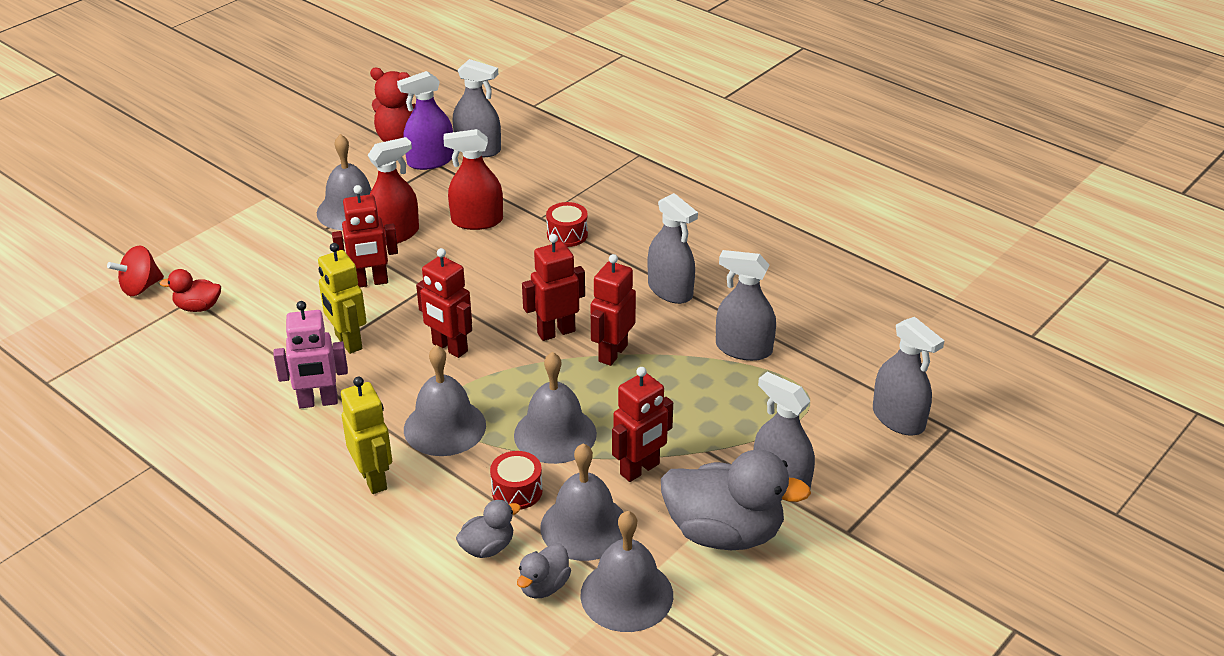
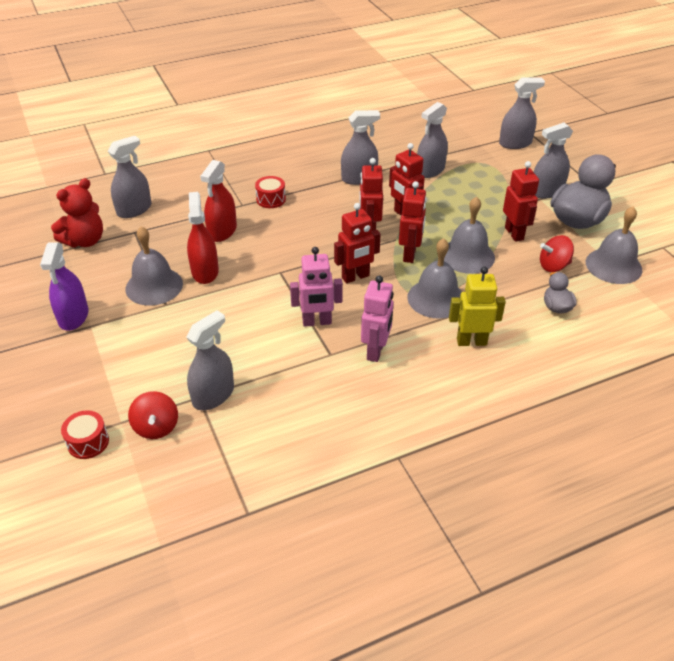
camera: 65 degrees left, 5 degrees up
(198, 307) = (213, 395): red duck -> grey spray bottle
(348, 342) = (317, 322): yellow robot -> pink robot
(370, 282) = (254, 296): red robot -> red robot (410, 254)
(430, 161) = (127, 234): purple spray bottle -> purple spray bottle (73, 316)
(517, 491) = (511, 283): red drum -> red drum (88, 442)
(544, 586) = (597, 293): grey duck -> none
(584, 527) = (553, 266): grey bell -> red spinning top

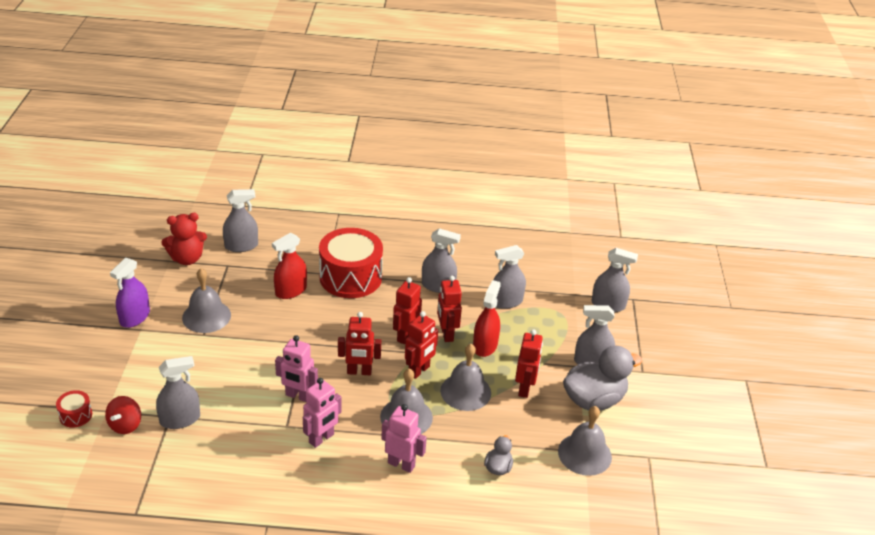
camera: 25 degrees right, 5 degrees down
(205, 271) = (251, 319): red spray bottle -> red spray bottle (485, 345)
(271, 199) = (350, 277): red drum -> red drum, size x2.34
(471, 341) = (401, 464): yellow robot -> pink robot
(553, 266) = (531, 431): red spinning top -> none

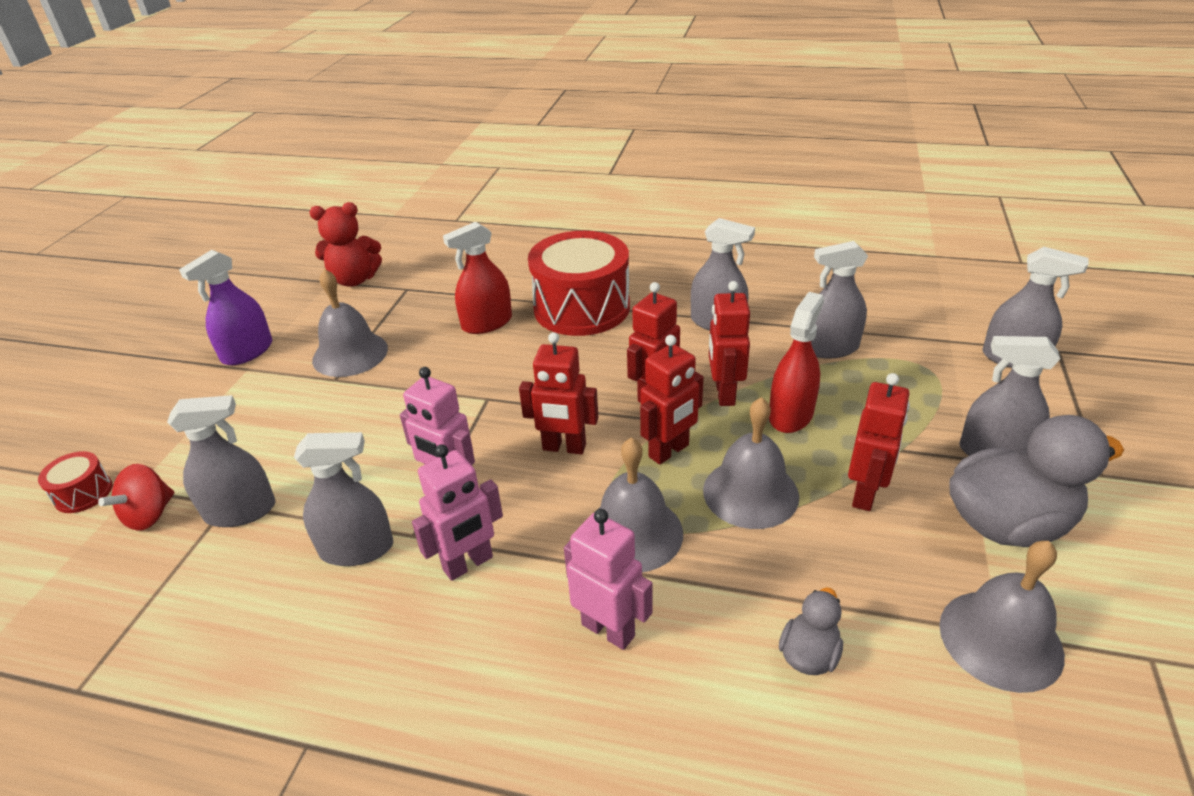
camera: 15 degrees right, 0 degrees up
(241, 246) = (435, 265): grey spray bottle -> grey spray bottle (357, 548)

